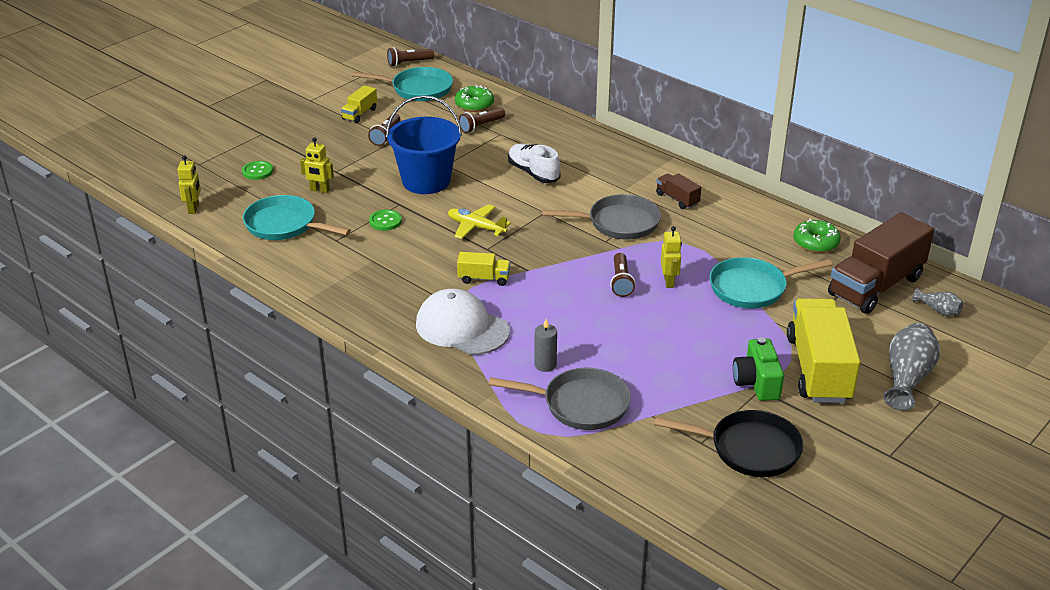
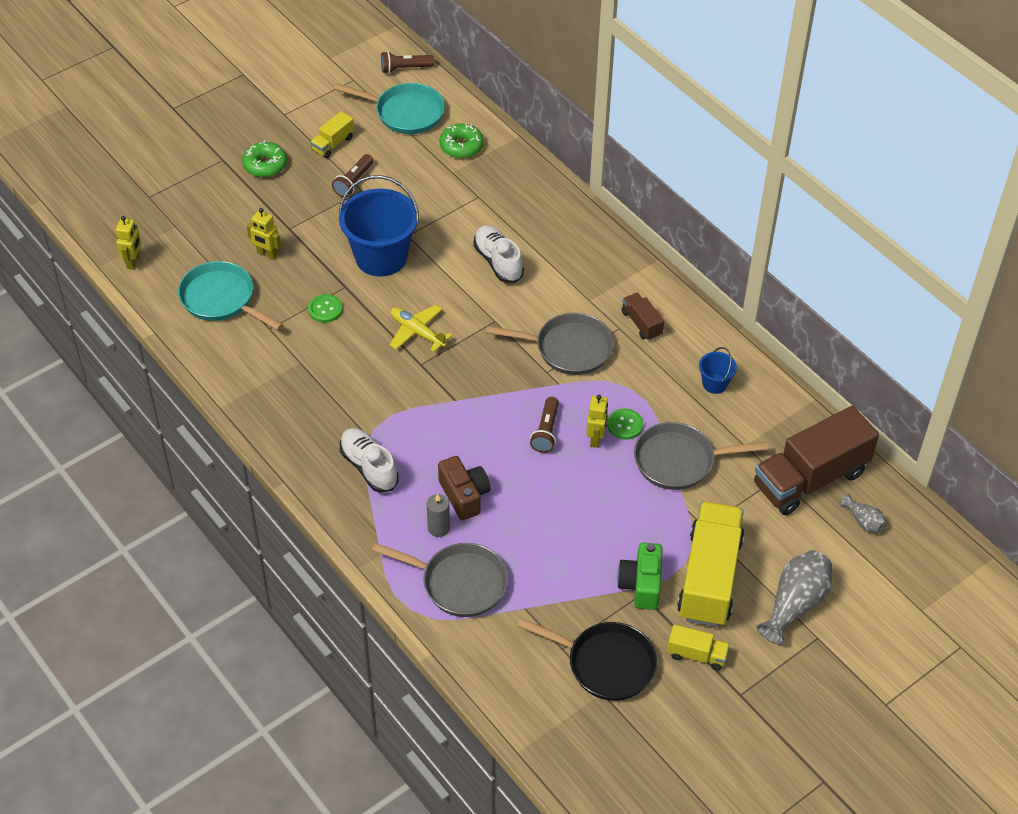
camera: 10 degrees right, 15 degrees up
(257, 171) = (207, 217): green button -> green button (625, 425)
(462, 328) = (369, 467): white cap -> white shoe
(481, 126) = (460, 181): brown flashlight -> none
(484, 279) = (407, 405): yellow truck -> yellow truck (696, 655)
(561, 337) = (464, 496): none -> brown camera
(752, 288) = (679, 461): turquoise pan -> grey pan
(760, 232) = (715, 384): none -> blue bucket
(815, 243) = (769, 408): green donut -> green donut (265, 165)

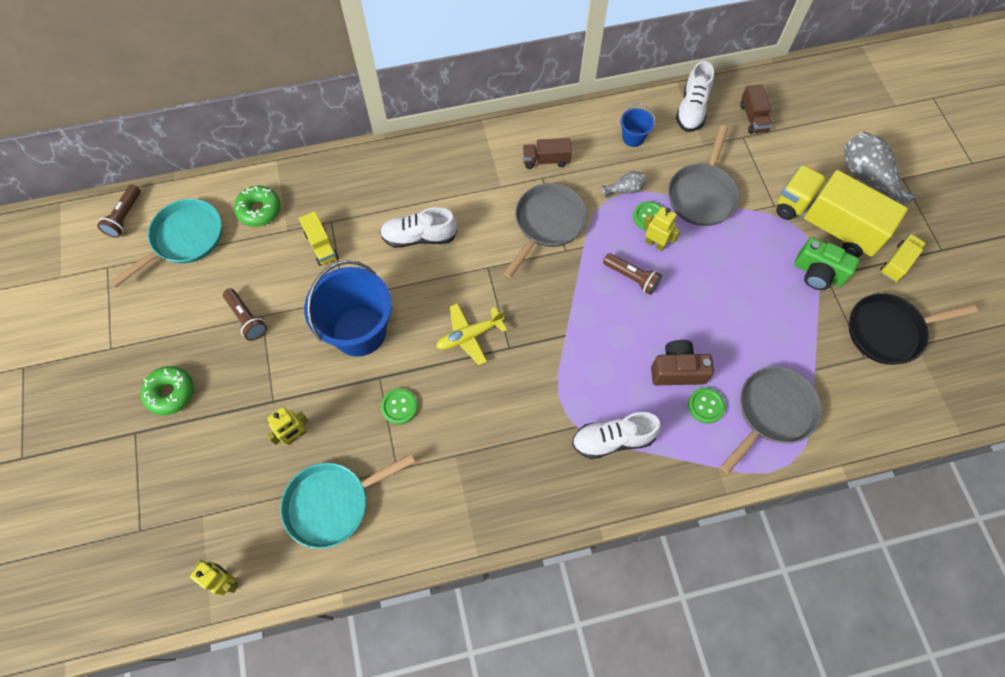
camera: 65 degrees left, 15 degrees up
(333, 144) = (183, 318): yellow truck -> yellow truck (321, 245)
(438, 528) = (706, 406): grey candle -> green button
(605, 664) = (889, 331): black pan -> black pan turned 150 degrees counterclockwise
(785, 422) = (691, 109): none -> white shoe
(810, 479) = (753, 118): brown truck -> brown truck, size x0.46
(863, 521) = (805, 103): grey vase -> grey vase (624, 190)

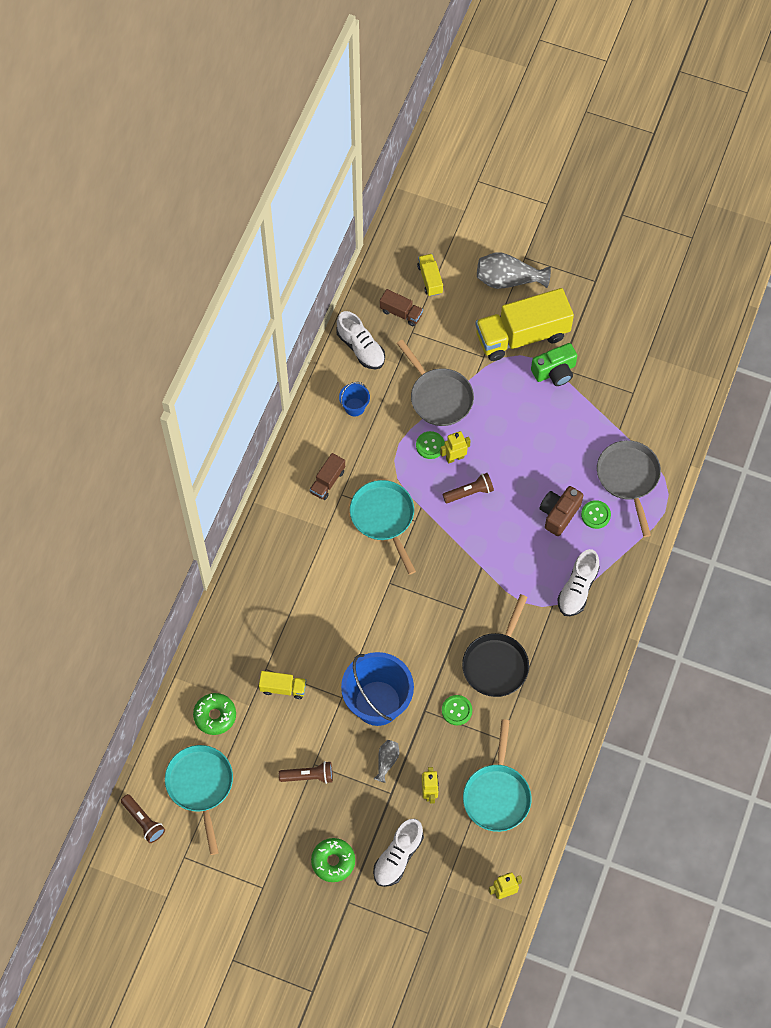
camera: 55 degrees left, 0 degrees up
(419, 237) = (328, 614): white shoe -> white shoe (398, 857)
(469, 336) = (435, 630): yellow plane -> none
(547, 224) = (384, 518): grey pan -> turquoise pan
(624, 190) = (395, 445): grey vase -> grey vase (386, 761)
(889, 331) = (626, 363): black pan -> black pan (497, 663)
(897, 263) = (584, 316): yellow truck -> yellow truck (430, 279)

